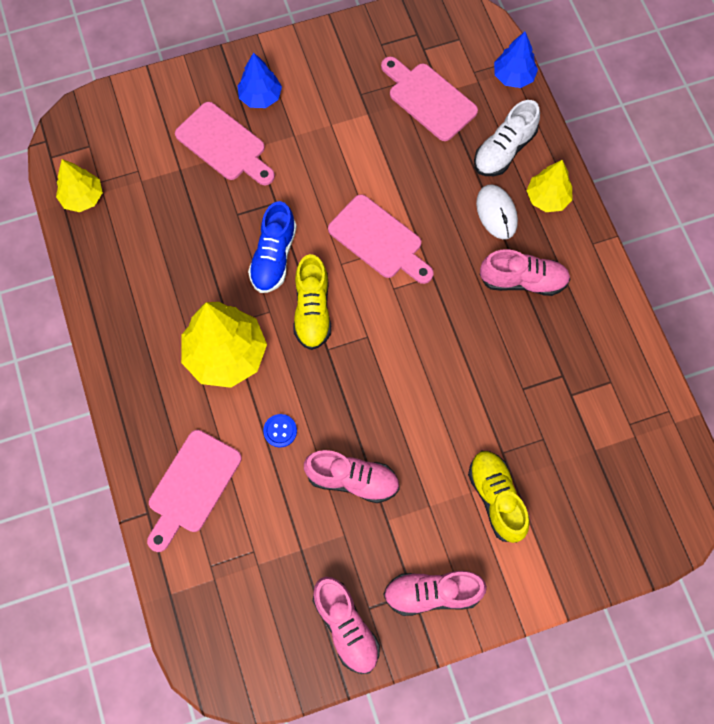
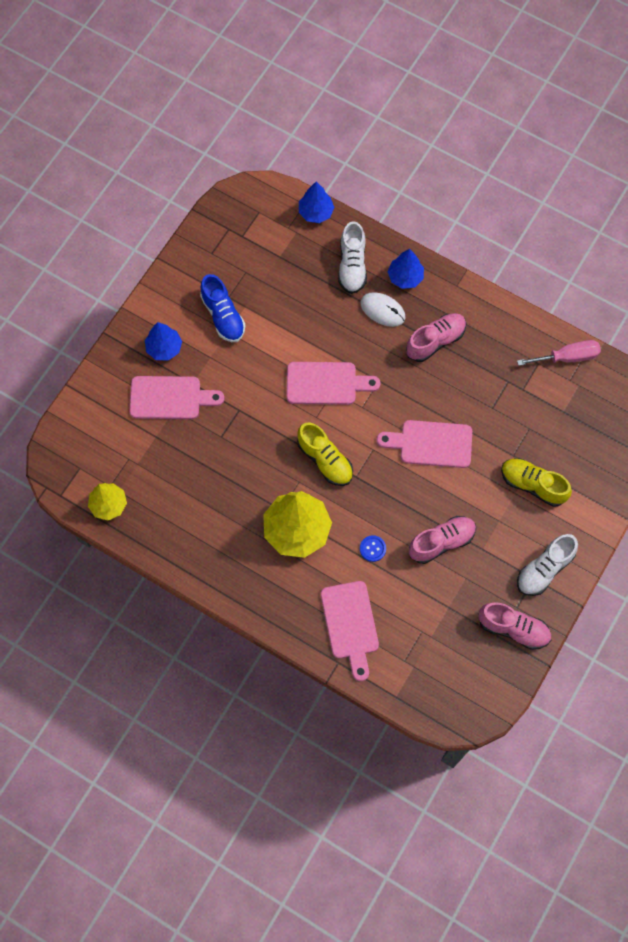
camera: 40 degrees left, 0 degrees up
(274, 257) = (270, 445): blue shoe -> blue shoe (223, 316)
(429, 99) = (275, 267): pink cutting board -> pink cutting board (431, 444)
(432, 594) = (544, 569): pink shoe -> white shoe
(547, 198) = (405, 277): yellow tree -> blue tree
(647, 399) = (567, 357): none -> pink screwdriver

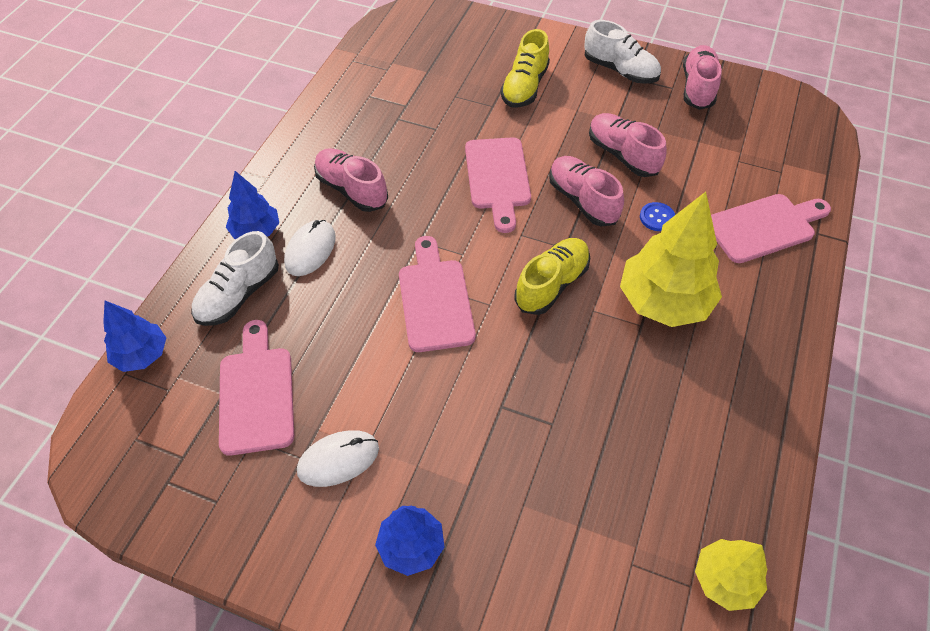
camera: 100 degrees left, 15 degrees down
(170, 398) = (503, 516): pink cutting board -> pink cutting board (256, 394)
(223, 316) = (338, 459): blue shoe -> white mouse
(352, 266) = (239, 294): white shoe -> white shoe turned 135 degrees clockwise
(398, 499) = (582, 200): none -> pink shoe
(567, 357) = (358, 73): pink screwdriver -> none

